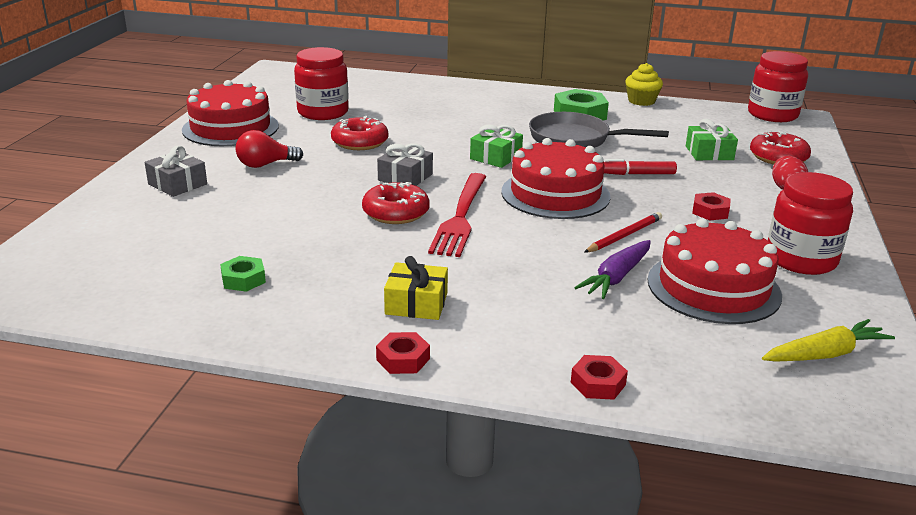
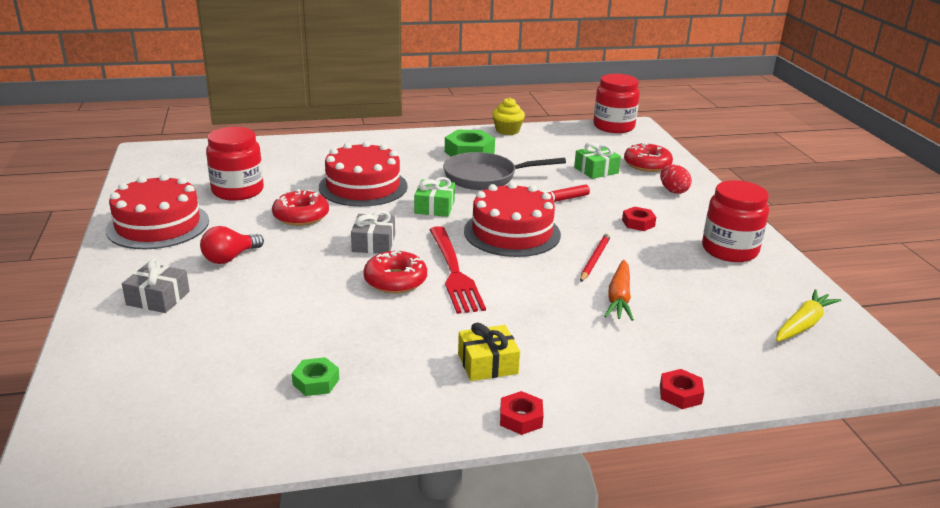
camera: 25 degrees left, 0 degrees up
(616, 277) = (619, 298): purple carrot -> orange carrot
(713, 287) = (692, 289): red cake -> red cake (363, 187)

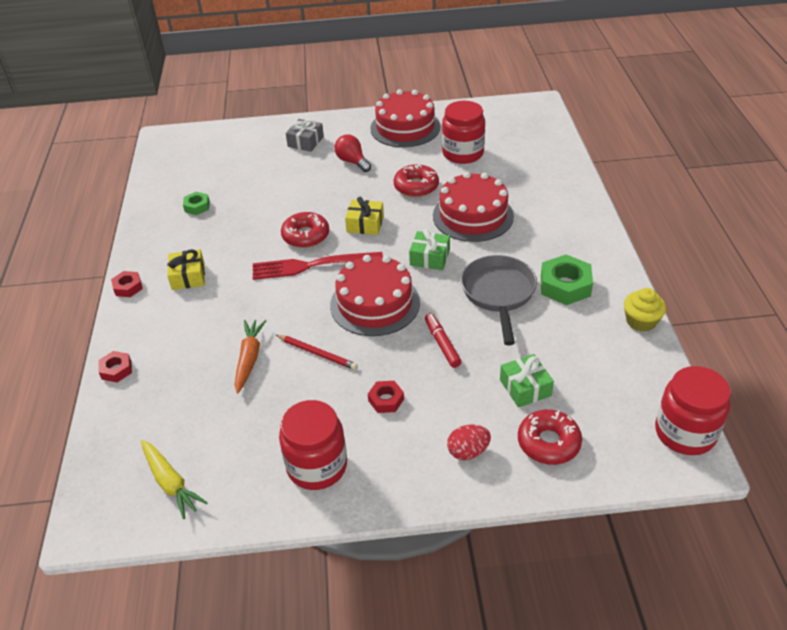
camera: 100 degrees right, 15 degrees up
(373, 243) = (365, 224): grey gift -> yellow gift
(619, 298) = (249, 359): orange carrot -> orange carrot turned 75 degrees clockwise

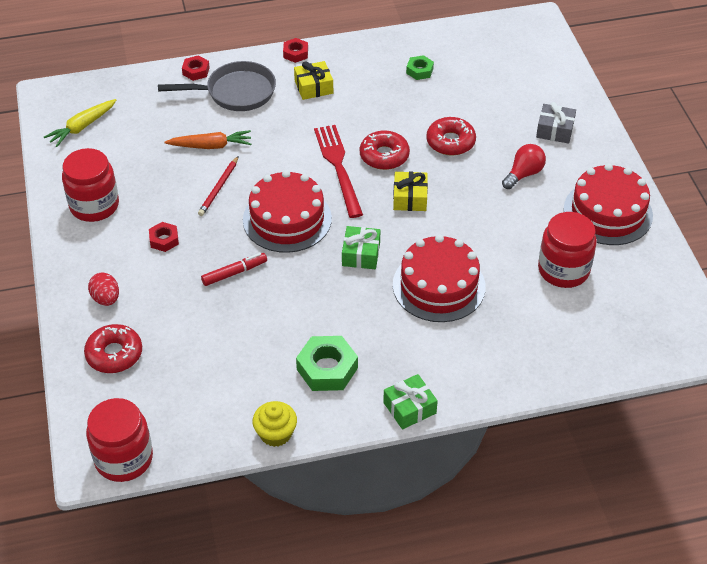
camera: 80 degrees right, 5 degrees up
(416, 186) = (485, 233): red donut -> red donut (450, 142)
(499, 294) = (309, 313): grey pan -> grey pan (236, 92)
(525, 387) = (180, 336): green gift -> green gift (409, 408)

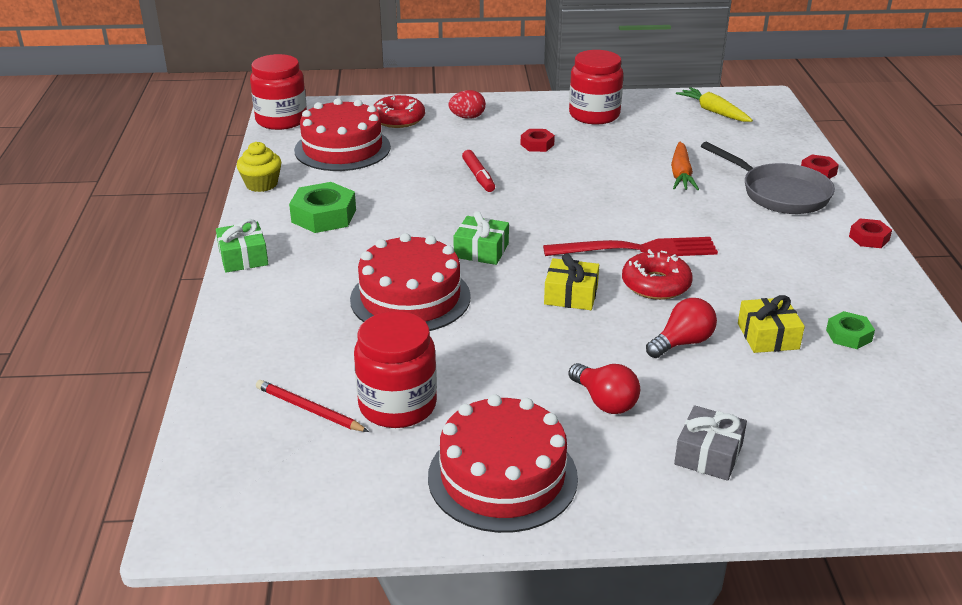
camera: 100 degrees right, 15 degrees down
(219, 188) = (610, 175): red pencil -> red pencil (309, 409)
(236, 92) = (780, 194): grey pan -> grey pan turned 45 degrees counterclockwise
(287, 219) = (551, 210): red cake -> red cake (342, 148)
(313, 87) = (797, 245): yellow gift -> yellow gift (768, 336)
(450, 142) = (682, 343): red donut -> red light bulb

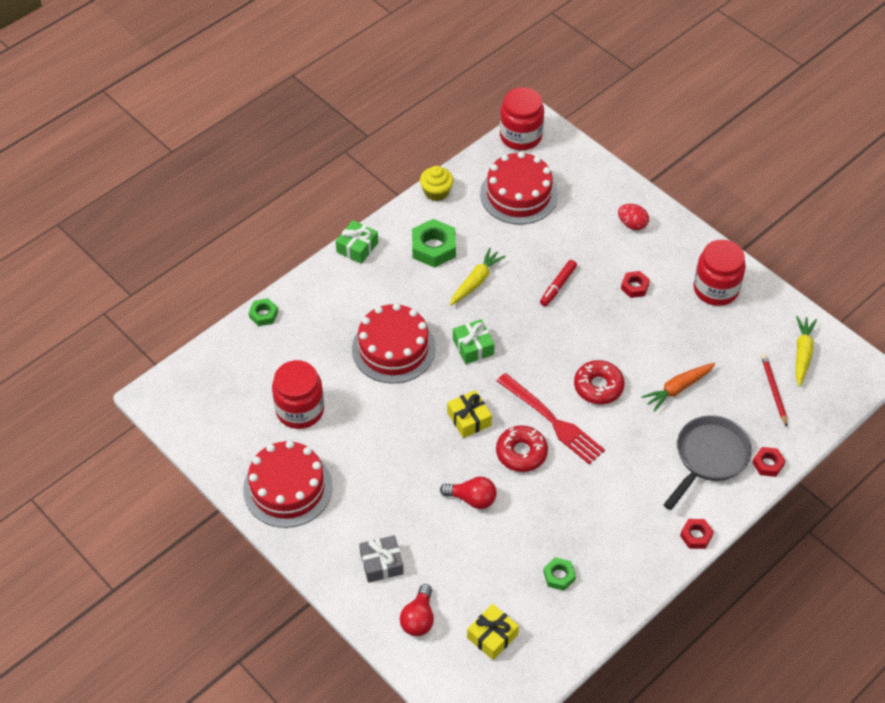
camera: 50 degrees right, 20 degrees up
(219, 363) = (263, 315): none -> green nut
(309, 409) = (264, 377): red pencil -> red pencil (773, 390)
(398, 119) = (588, 191): red donut -> red donut (598, 386)
(403, 213) = (476, 281): none -> yellow carrot
(604, 401) = (384, 494): red light bulb -> red light bulb (418, 618)
(768, 336) = (519, 536): yellow gift -> yellow gift (492, 636)
(780, 194) = (709, 457): grey pan -> grey pan turned 150 degrees counterclockwise

